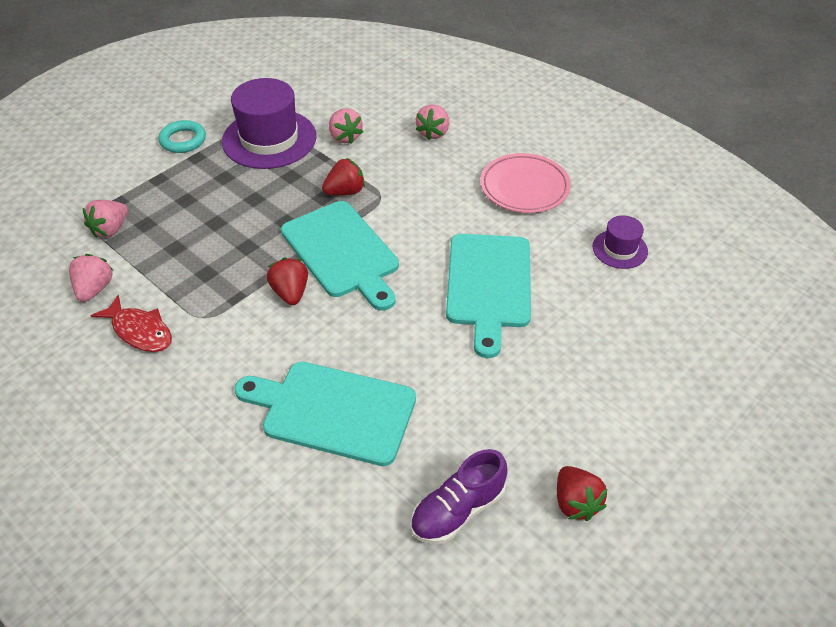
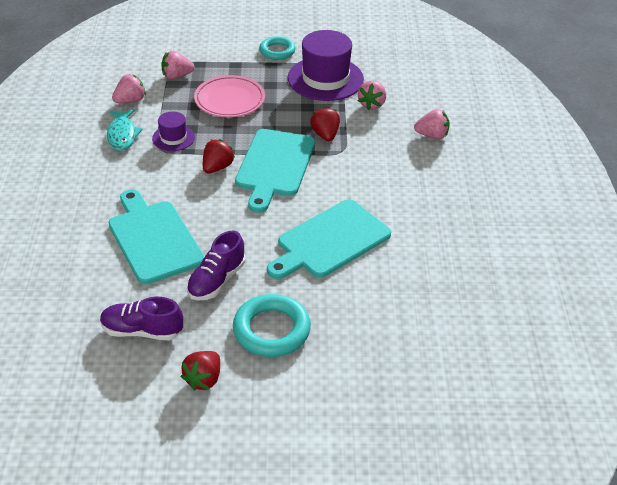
camera: 45 degrees right, 5 degrees down
(140, 331) = (122, 135): red fish -> turquoise fish
(345, 192) = (325, 135): red strawberry -> red strawberry turned 120 degrees counterclockwise
(433, 133) = (432, 135): pink strawberry -> pink strawberry turned 150 degrees counterclockwise
(450, 401) = (216, 280): none -> purple shoe
(524, 187) = (441, 204): pink plate -> pink plate (230, 100)
(560, 405) = (271, 330): none -> turquoise ring
(620, 249) = (447, 281): purple hat -> purple hat (173, 138)

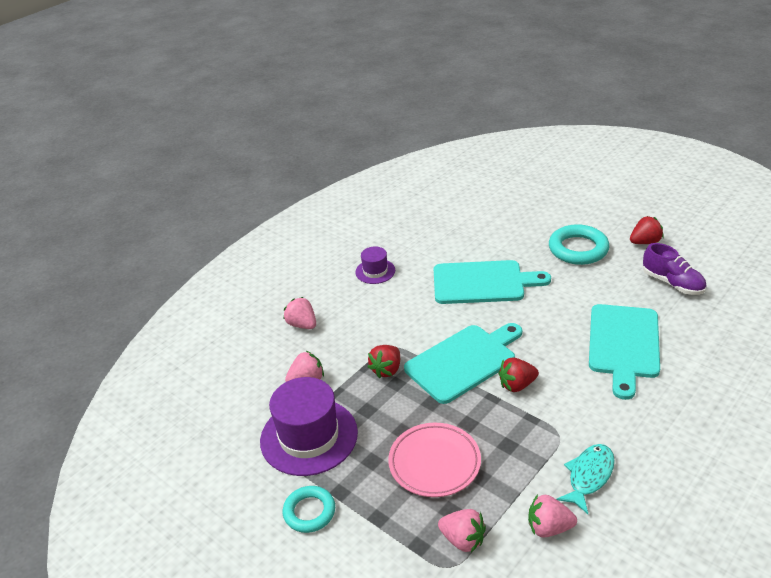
camera: 135 degrees left, 5 degrees down
(173, 138) = (535, 442): purple hat -> purple hat (375, 271)
(216, 280) = (593, 292): purple shoe -> none

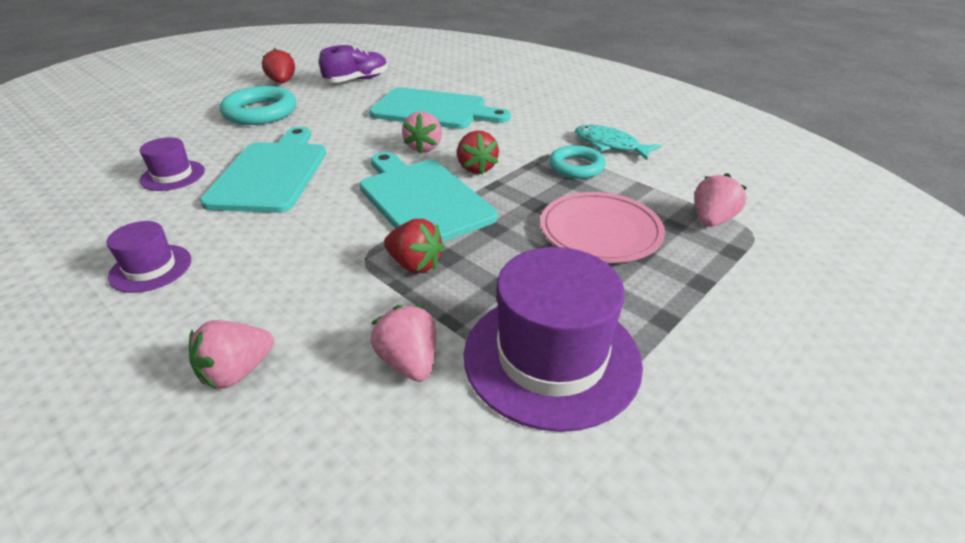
camera: 90 degrees left, 0 degrees up
(309, 512) = (711, 354): turquoise ring -> turquoise ring (576, 167)
(470, 244) = (173, 175): none -> purple hat
(549, 527) = (678, 171): pink strawberry -> pink strawberry (424, 147)

